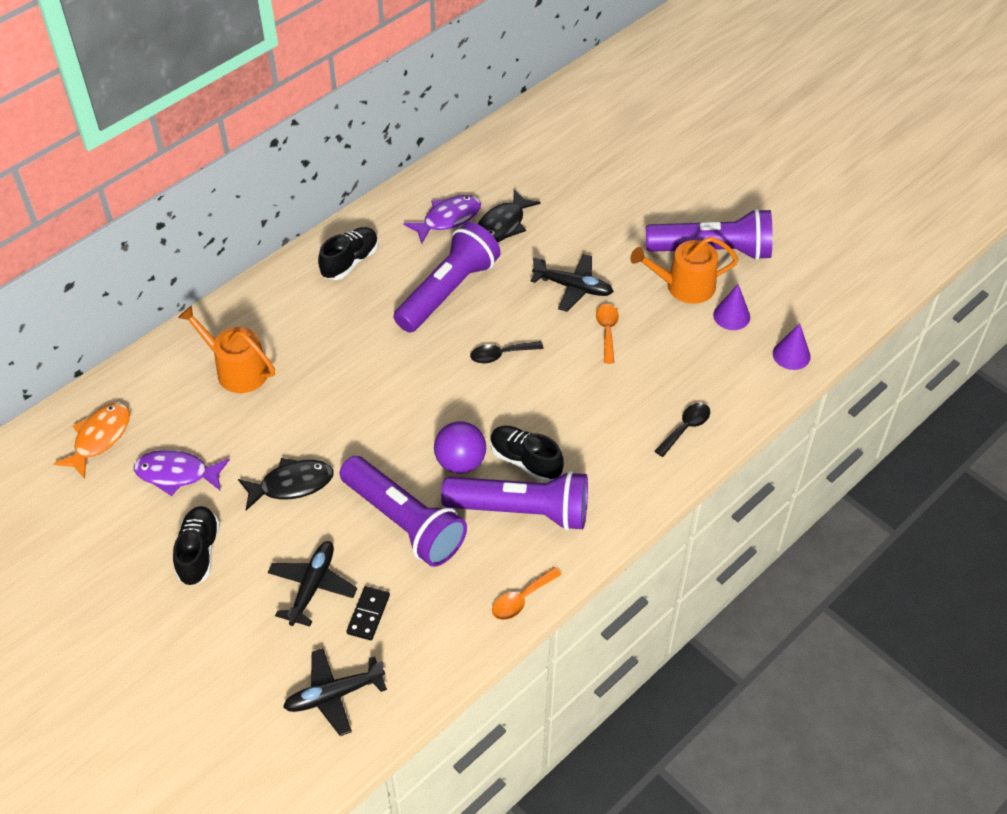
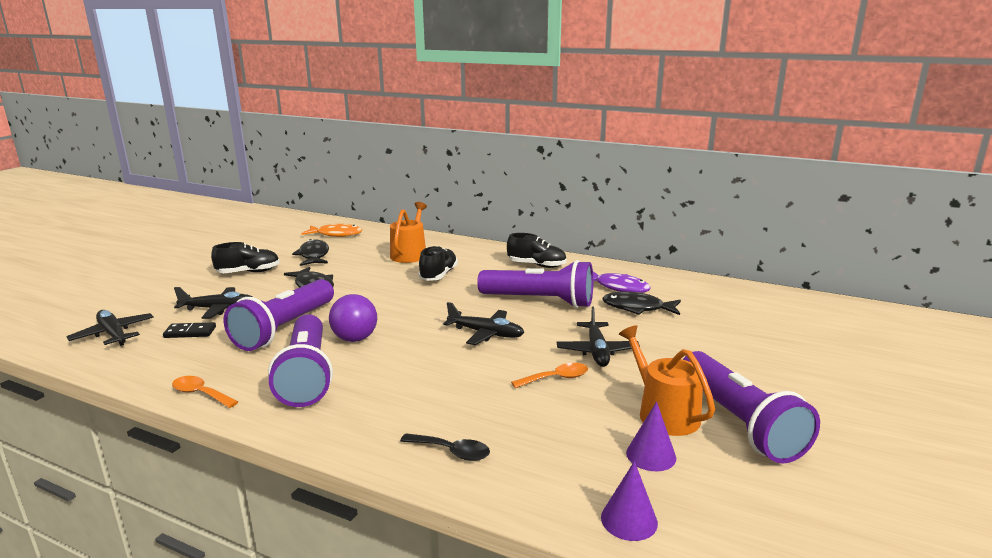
camera: 70 degrees right, 30 degrees down
(176, 474) = (314, 255): purple fish -> black fish
(501, 355) = (486, 333): black spoon -> black plane
(525, 461) = (367, 366): black shoe -> black shoe (438, 275)

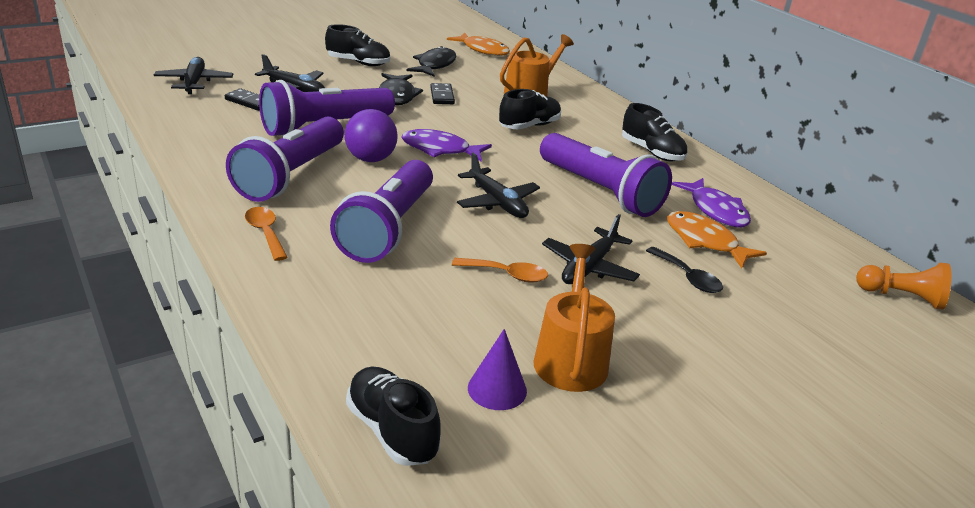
camera: 30 degrees right, 10 degrees up
(200, 394) = (196, 157): orange spoon -> orange spoon (265, 233)
(348, 275) = (442, 96): none -> black domino
(398, 313) = (440, 150): none -> purple fish
(452, 452) = (321, 294): black spoon -> black spoon (688, 277)
(629, 520) = (392, 431): purple cone -> black shoe
(637, 308) = (705, 241): black fish -> orange fish
(739, 422) = (642, 408): purple flashlight -> purple flashlight (388, 228)
(766, 298) = (901, 297): none -> orange pawn

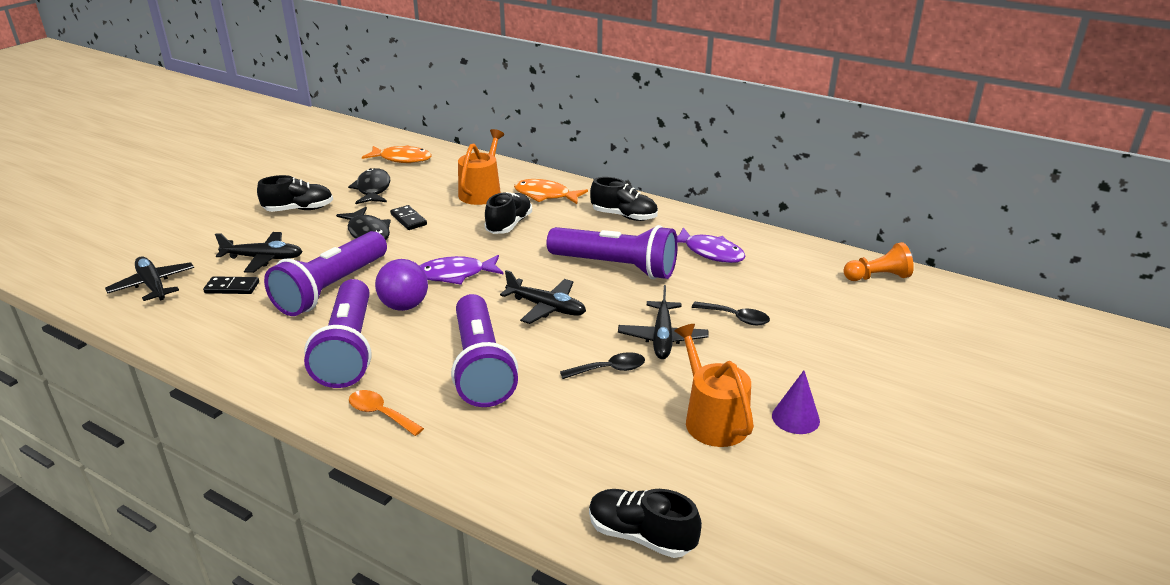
camera: 25 degrees left, 0 degrees up
(497, 389) = (684, 467): purple cone -> purple cone (795, 418)
(506, 275) = (609, 369): orange spoon -> black spoon
(705, 241) = (723, 282): orange fish -> orange fish (545, 195)

